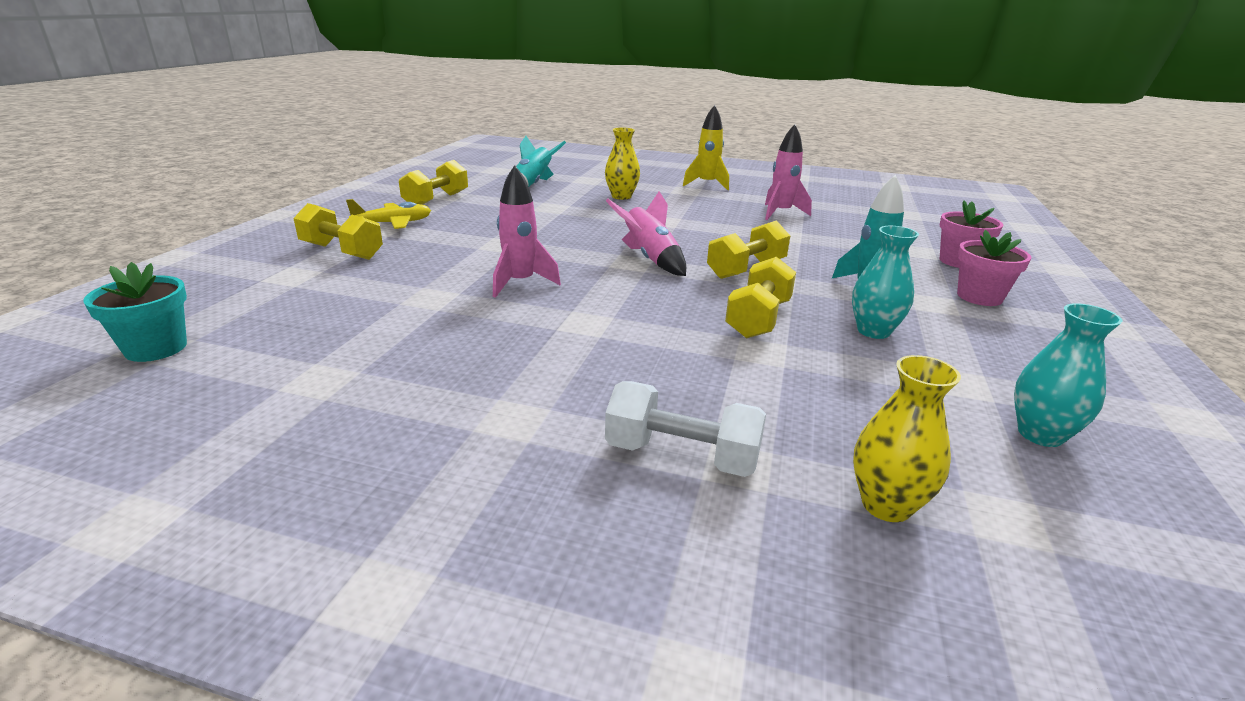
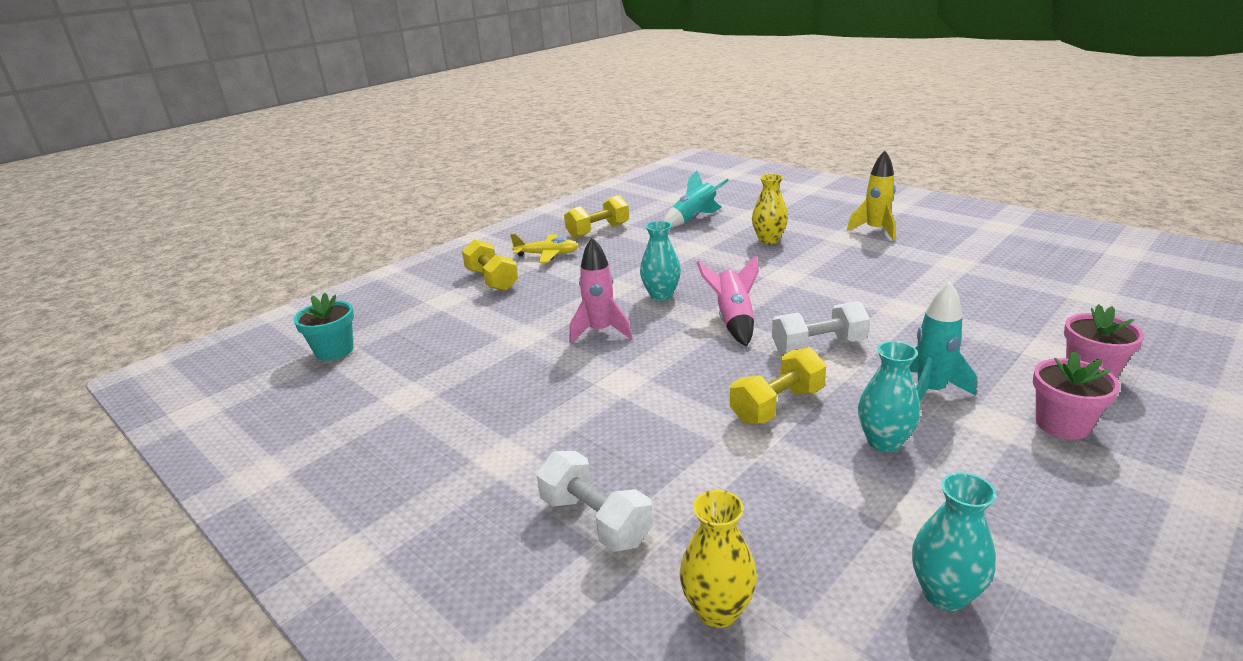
camera: 30 degrees right, 0 degrees up
(557, 246) = (661, 295): none -> turquoise vase
(746, 269) = (818, 346): yellow dumbbell -> white dumbbell
(780, 213) = (926, 278): pink rocket -> none

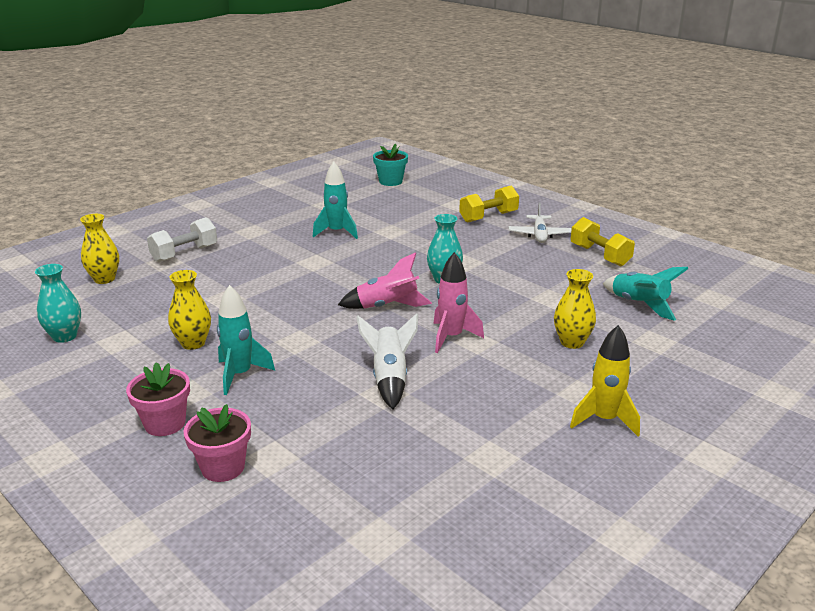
camera: 90 degrees right, 0 degrees up
(522, 375) = (337, 232): none -> turquoise rocket
(547, 255) = (539, 235): yellow plane -> white plane
(600, 332) = (387, 255): pink rocket -> pink rocket (451, 337)
(777, 405) = (256, 311): yellow dumbbell -> none
(818, 346) = (329, 338): white dumbbell -> none
(875, 308) = (389, 378): none -> white rocket
(884, 442) = (193, 343): turquoise vase -> yellow vase

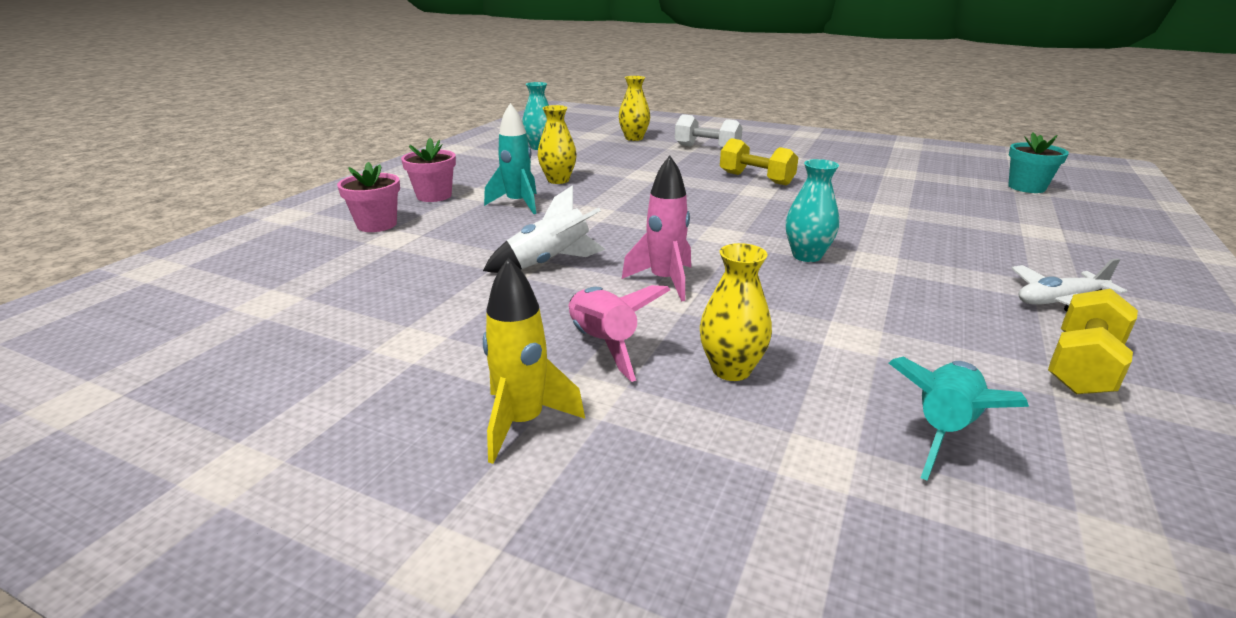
camera: 70 degrees right, 0 degrees up
(337, 232) = (840, 187): turquoise rocket -> none
(387, 306) = (701, 237): pink rocket -> pink rocket (603, 345)
(488, 217) = (1045, 256): yellow dumbbell -> yellow dumbbell (756, 179)

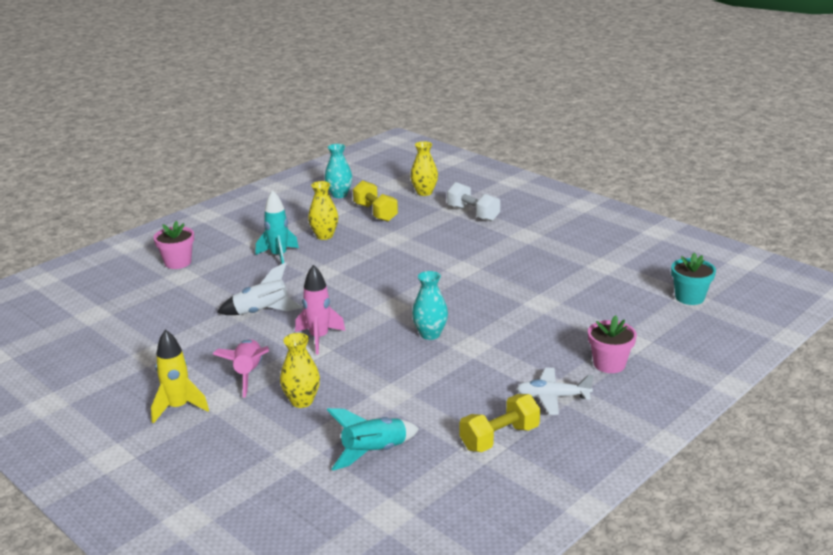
camera: 20 degrees right, 0 degrees up
(434, 196) = (228, 240): pink flower pot -> pink flower pot (609, 364)
(756, 179) = (475, 255): yellow dumbbell -> yellow dumbbell (375, 213)

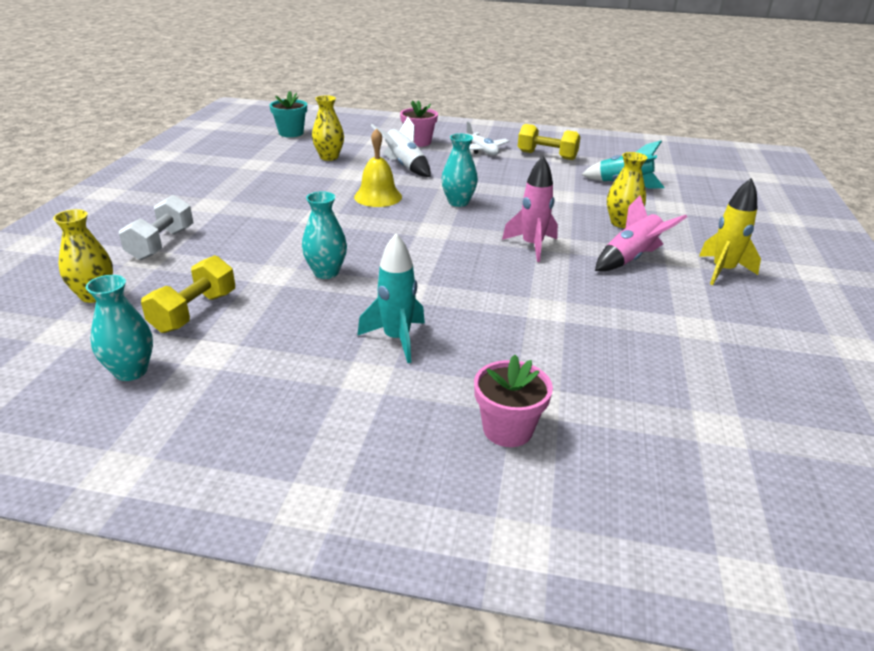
camera: 125 degrees left, 5 degrees up
(262, 312) = (533, 294): white rocket -> white rocket (404, 166)
(324, 236) = (303, 327): yellow vase -> yellow vase (329, 157)
(375, 254) = (326, 272): none -> turquoise vase
(478, 301) = (378, 197): none -> yellow bell

